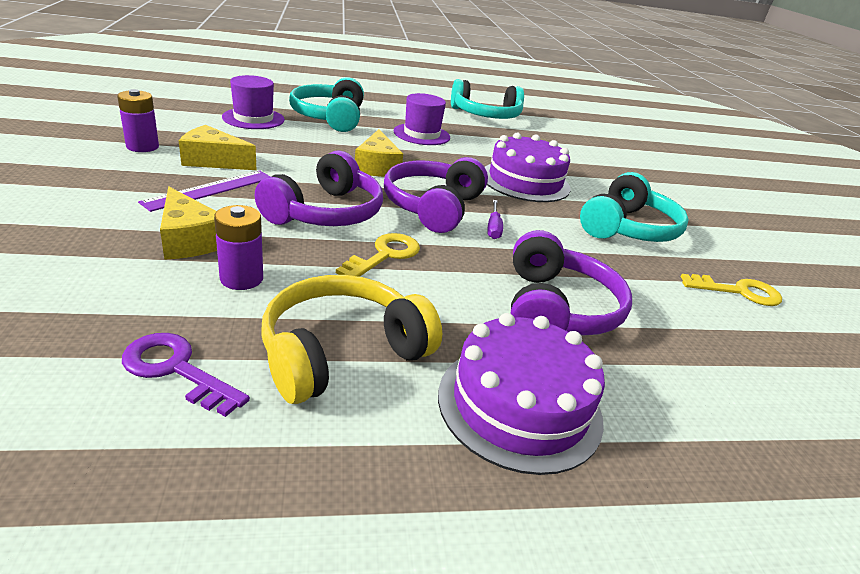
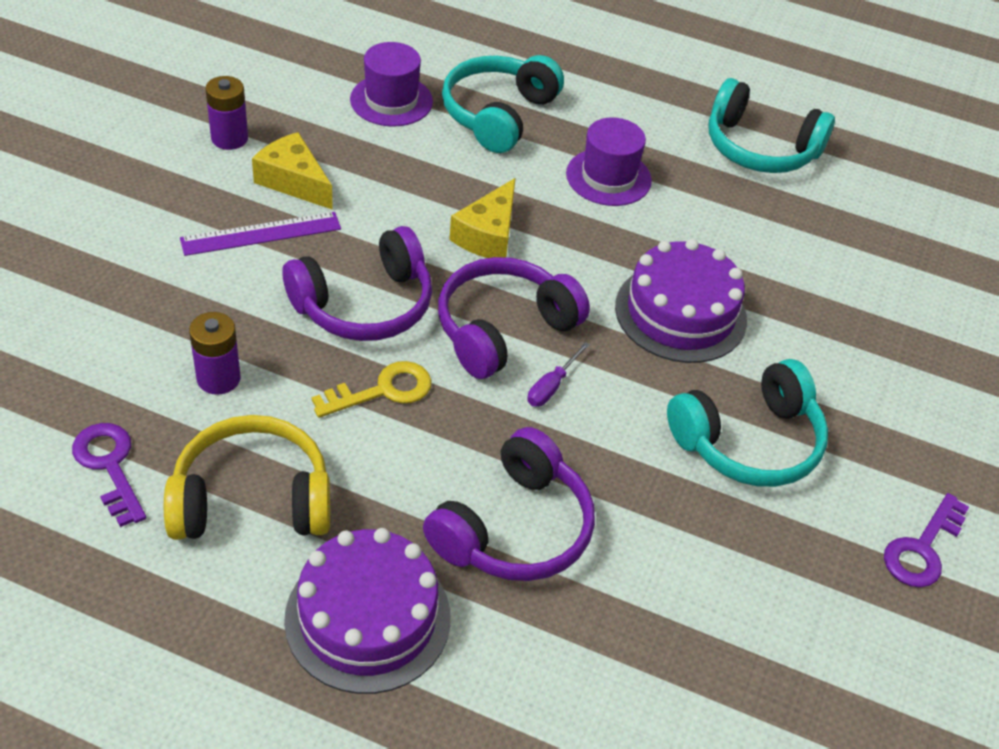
camera: 30 degrees right, 15 degrees up
(189, 240) = (200, 309): yellow cheese -> none
(739, 292) = (792, 592): yellow key -> none
(763, 253) = (922, 549): none -> purple key

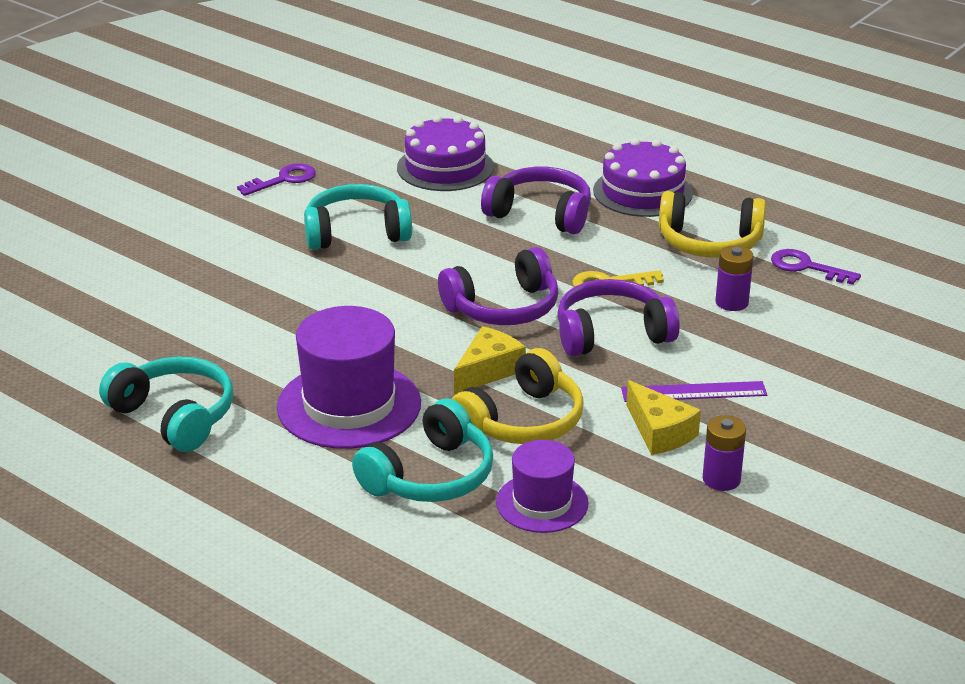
camera: 160 degrees left, 15 degrees down
(109, 466) = (806, 267): purple key -> purple key turned 135 degrees clockwise
(433, 178) = (522, 421): none -> yellow headphones
(514, 528) = (540, 214): purple headphones -> purple headphones turned 60 degrees clockwise
(551, 386) = (482, 273): purple screwdriver -> none
(608, 177) = (349, 405): purple hat -> purple hat, size x1.68
(680, 313) = (353, 303): purple cake -> purple cake (445, 167)

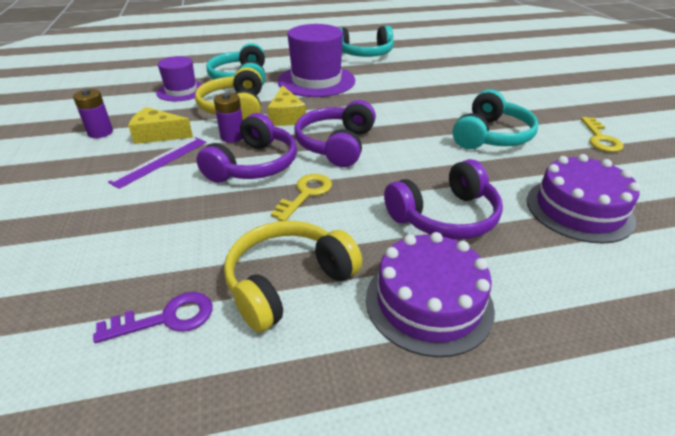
camera: 130 degrees right, 5 degrees up
(284, 180) = (600, 139): purple key -> yellow key
(731, 302) = (200, 234): purple battery -> purple battery (232, 137)

